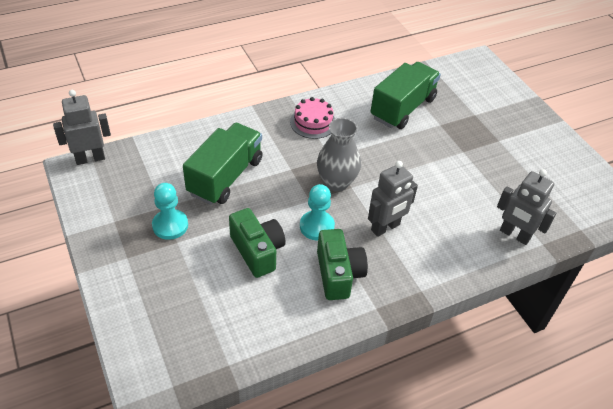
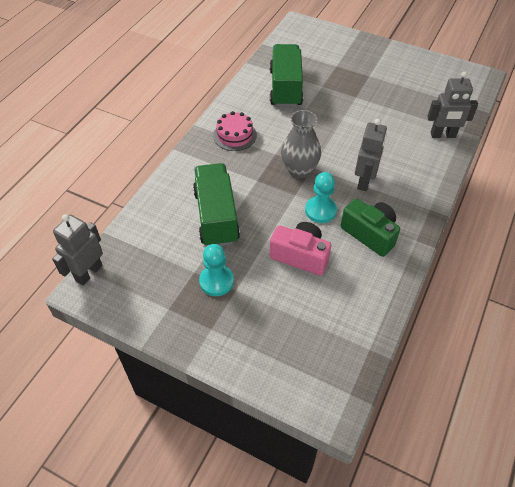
camera: 35 degrees left, 5 degrees up
(257, 251) = (300, 256): green camera -> pink camera

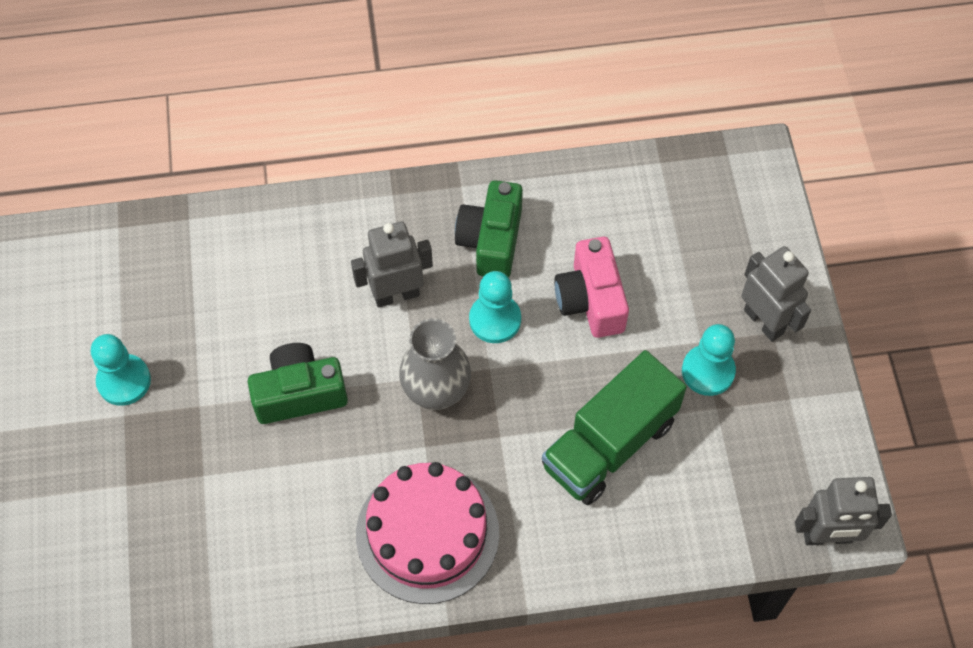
camera: 125 degrees left, 10 degrees up
(235, 135) = (427, 533): pink cake -> pink cake, size x1.66
(285, 88) = (249, 531): green truck -> none
(336, 127) = (299, 394): none -> green camera
(386, 81) = (124, 381): none -> turquoise pawn
(443, 135) = (219, 240): grey robot -> grey robot (764, 321)

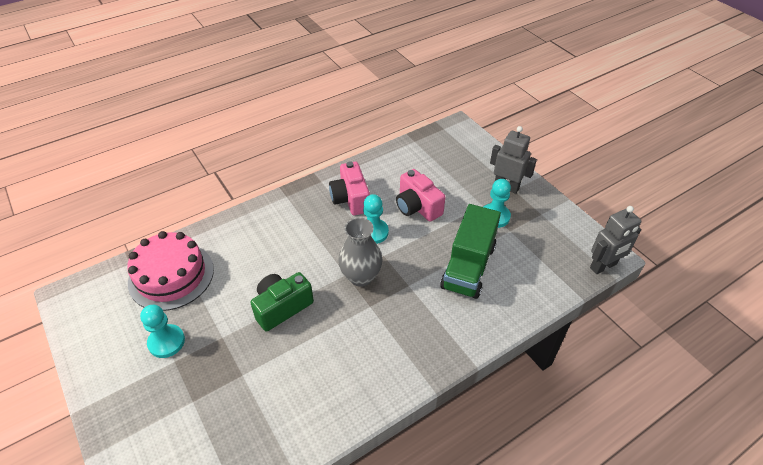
camera: 25 degrees left, 15 degrees down
(396, 295) = (313, 239): grey robot -> none
(427, 533) = (397, 350): pink cake -> pink cake (171, 276)
(491, 241) = (351, 199): green camera -> pink camera

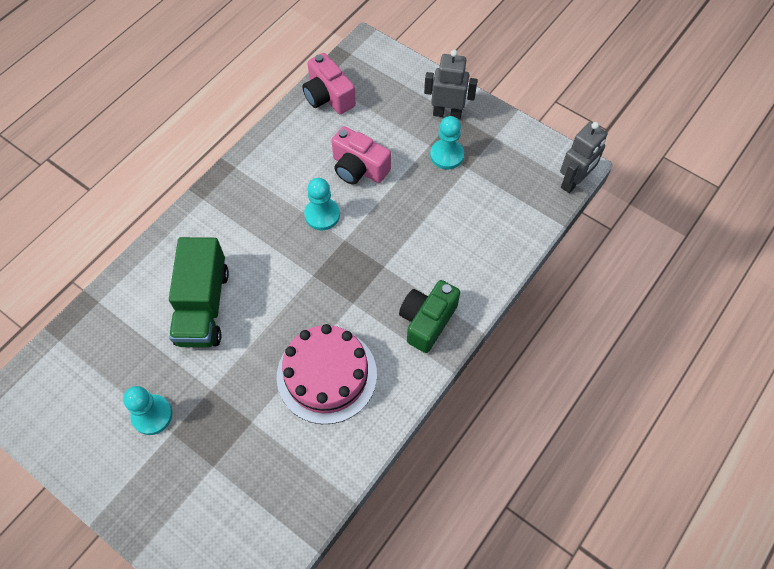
camera: 20 degrees left, 15 degrees up
(171, 276) = (117, 339): pink cake -> pink cake (326, 375)
(282, 307) = (260, 335): green camera -> green camera (427, 321)
(351, 199) = (280, 180): pink camera -> pink camera (328, 96)
(361, 277) = (330, 272): grey vase -> none
(468, 267) = (438, 225): green truck -> green truck (203, 306)

